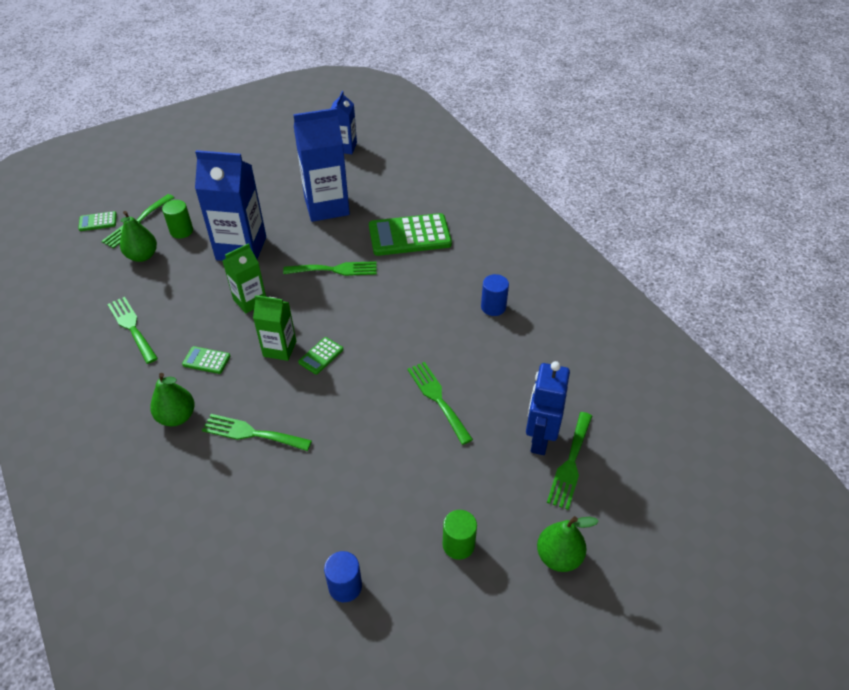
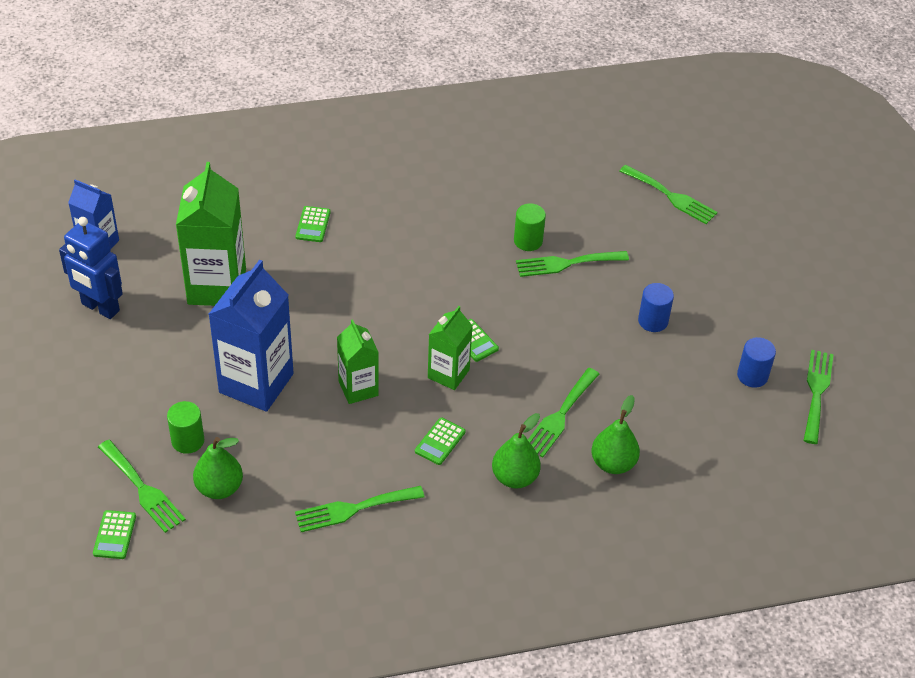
camera: 75 degrees left, 0 degrees up
(326, 206) = (217, 286): blue carton -> green carton
(335, 269) = (340, 302): green fork -> green fork (816, 392)
(409, 235) = (313, 224): green calculator -> green calculator, size x0.46
(458, 544) = (731, 291): green cylinder -> green cylinder (528, 241)
(493, 307) = (460, 189): blue cylinder -> blue cylinder (653, 321)
(539, 439) = (638, 208): blue robot -> blue robot (100, 308)
(558, 556) = (759, 233): green pear -> green pear (613, 463)

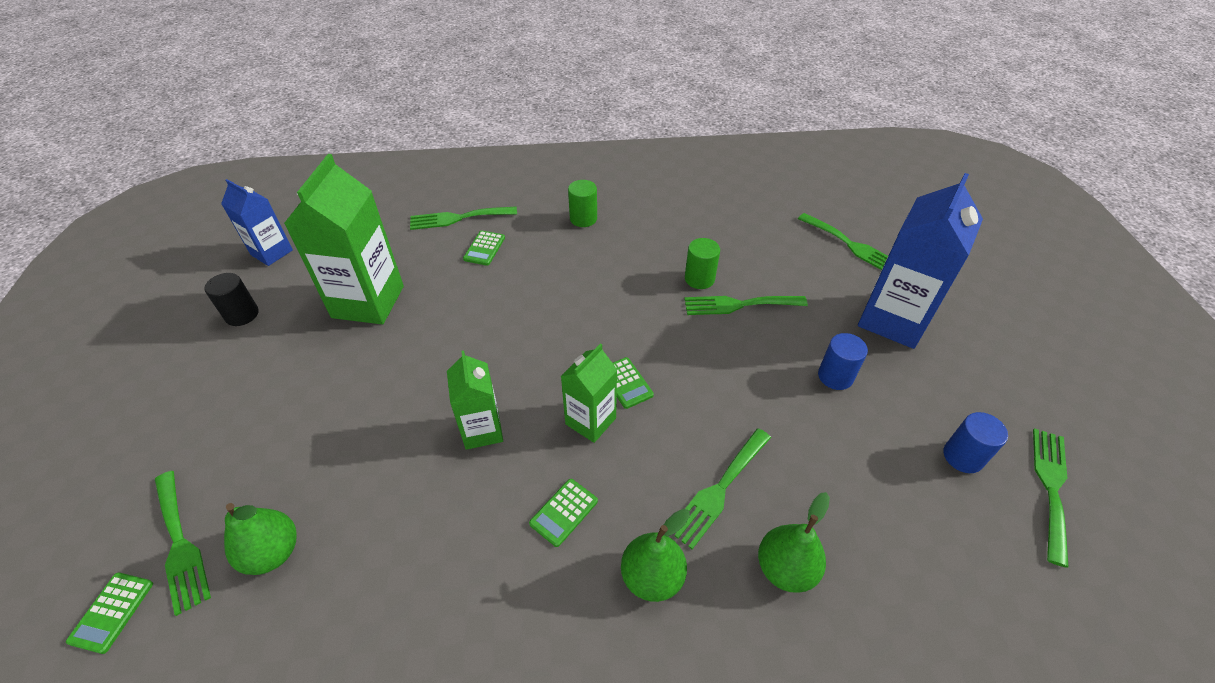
camera: 10 degrees right, 0 degrees up
(100, 308) = (242, 314): blue robot -> black cylinder
(188, 441) = (263, 480): green cylinder -> green cylinder (583, 219)
(256, 383) = (369, 413): blue carton -> blue carton (893, 320)
(353, 509) = (430, 605): green fork -> green fork (458, 218)

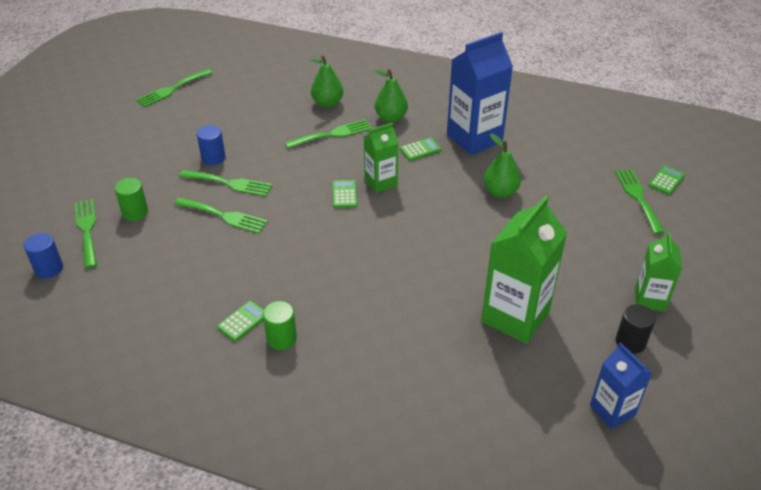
camera: 155 degrees left, 5 degrees down
(273, 552) = (583, 179): green pear -> green pear (500, 192)
(458, 218) = (406, 386): green fork -> green fork (230, 183)
(482, 430) = (450, 198): green carton -> green carton (650, 299)
(484, 248) = (394, 337): green calculator -> green calculator (243, 321)
(699, 279) = (233, 244): green cylinder -> green cylinder (135, 212)
(893, 320) = (135, 173): blue carton -> blue carton (474, 138)
(962, 456) = (195, 109): blue cylinder -> blue cylinder (49, 269)

